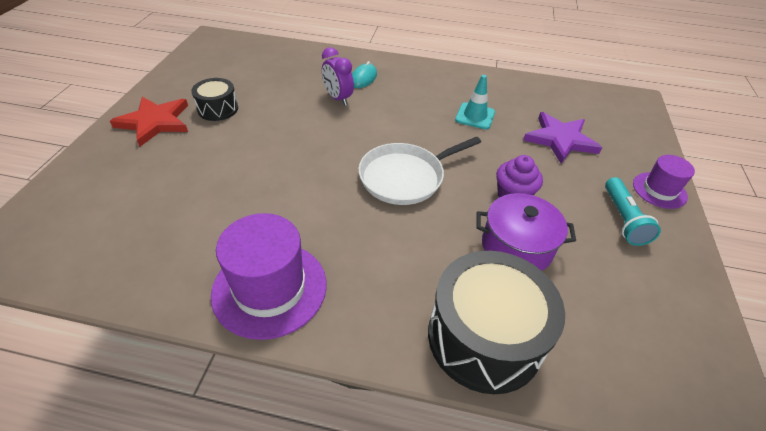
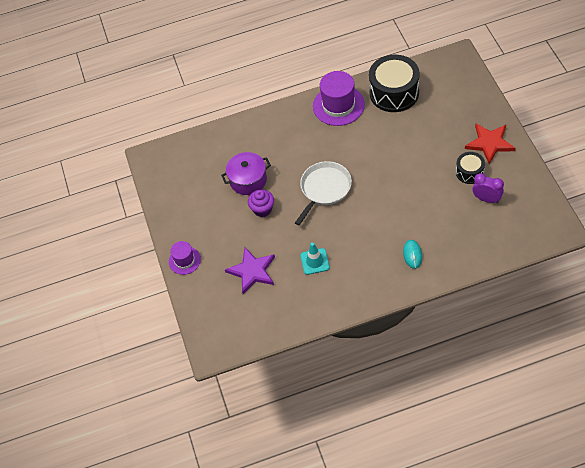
camera: 160 degrees right, 10 degrees up
(338, 98) = (410, 224): purple clock -> purple clock (486, 199)
(484, 337) = (244, 134): black drum -> black drum (394, 93)
(623, 219) = (201, 227): turquoise flashlight -> none

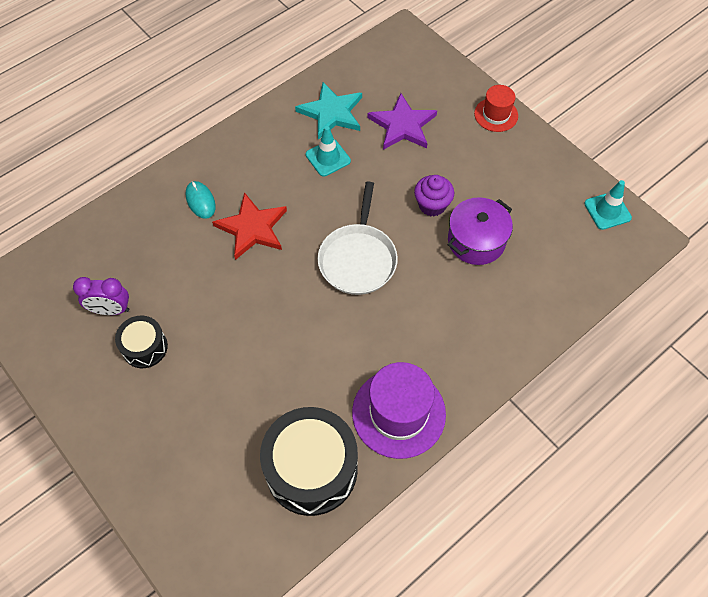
camera: 150 degrees right, 5 degrees up
(159, 176) = (607, 211): none -> turquoise traffic cone
(184, 260) = (496, 115): purple hat -> red hat
(297, 296) = (331, 113): none -> turquoise star
(490, 143) = (120, 411): red star -> red star (252, 228)

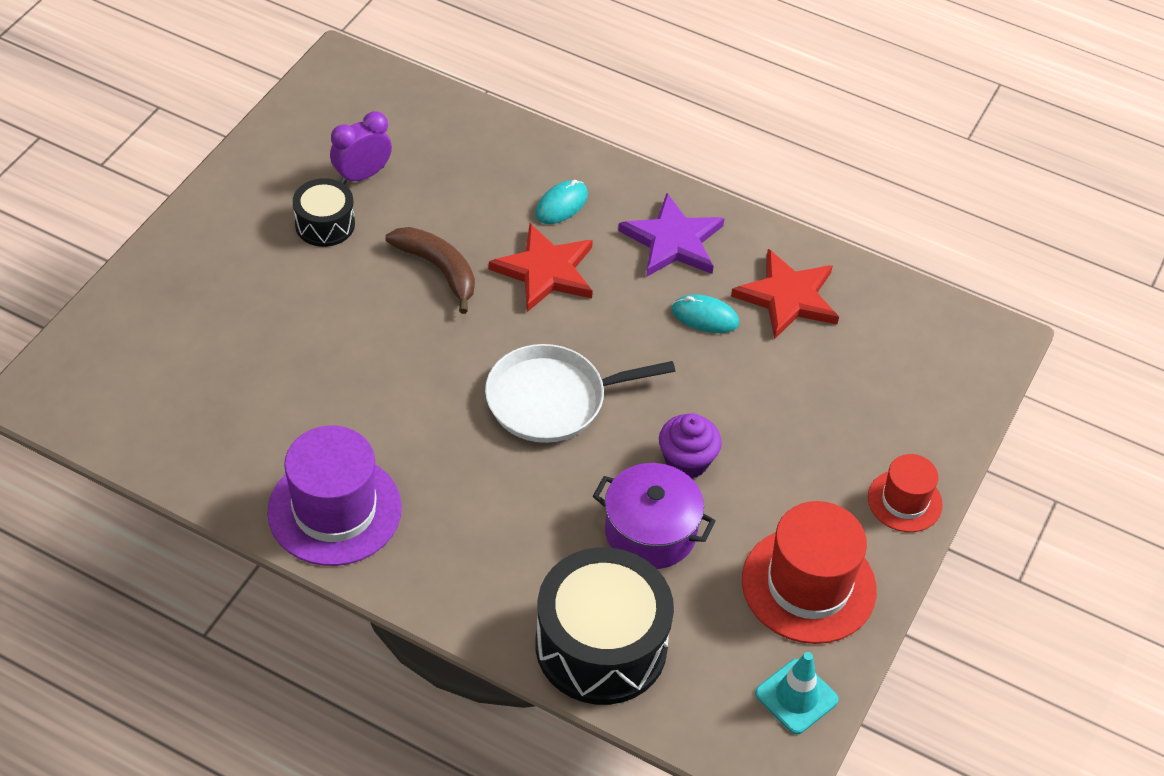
camera: 65 degrees right, 10 degrees down
(111, 310) = (362, 175): purple clock -> purple clock turned 75 degrees clockwise
(221, 289) = (438, 269): none -> brown banana
(311, 469) = (223, 439): black drum -> black drum (601, 645)
(328, 158) = (705, 317): turquoise traffic cone -> turquoise mouse
(331, 113) = (787, 297): turquoise star -> red star
(402, 125) = (813, 387): purple star -> purple star (673, 241)
(537, 178) = (808, 585): none -> red hat

